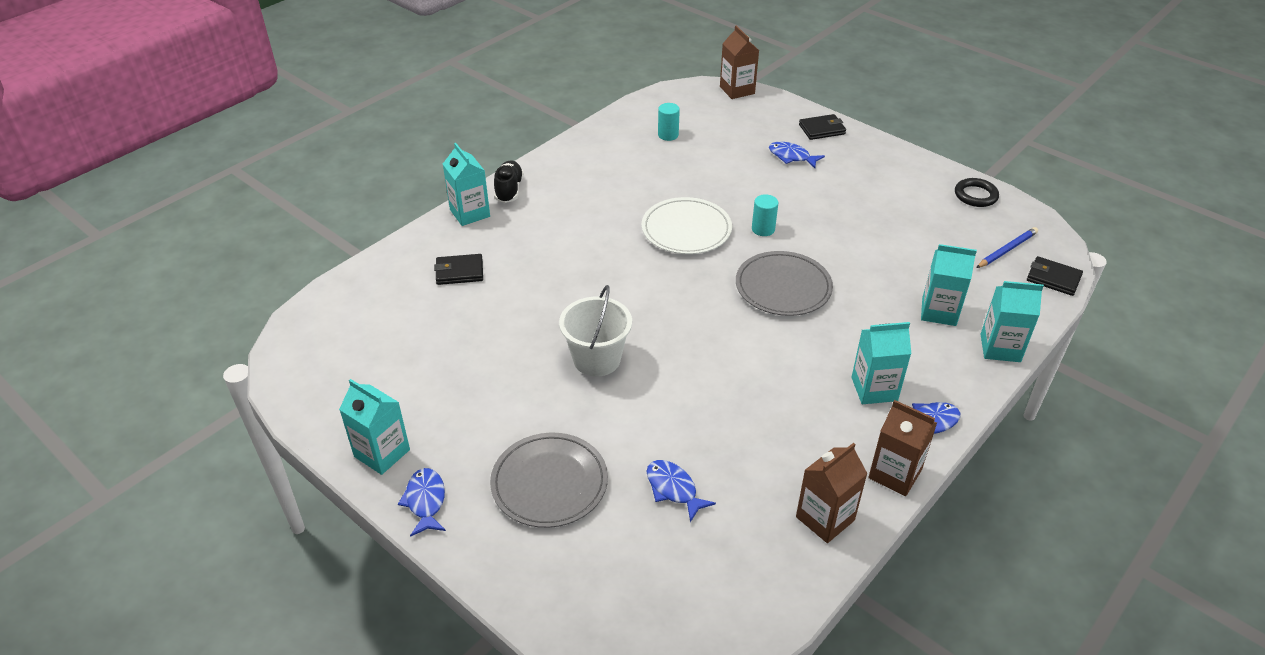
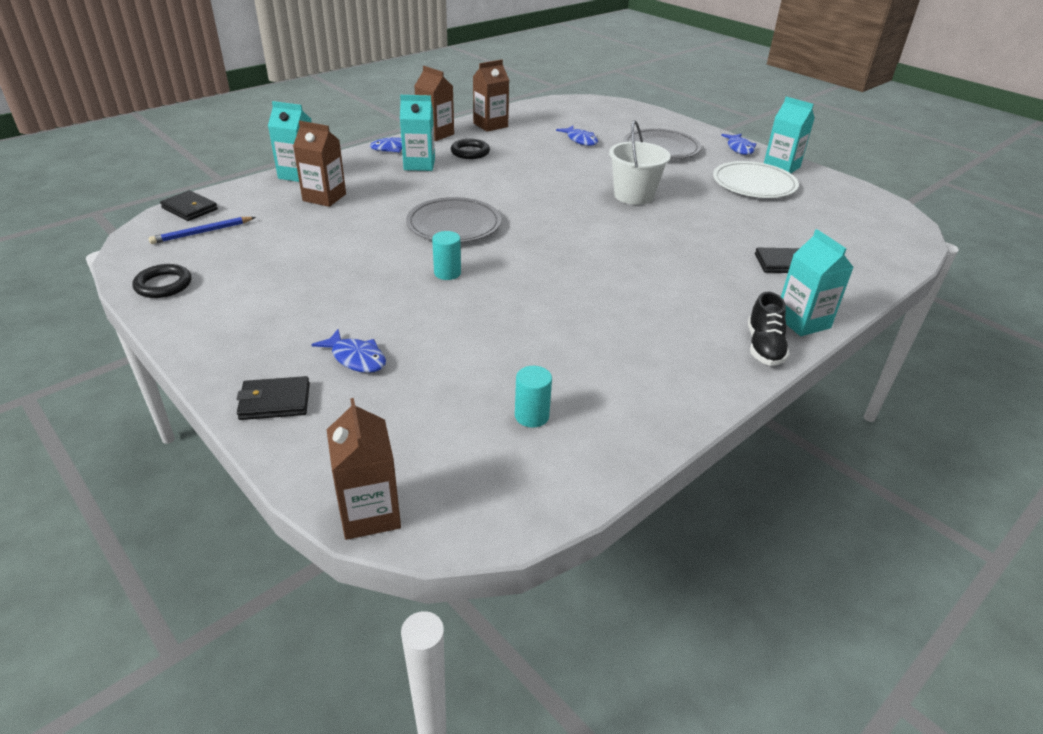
camera: 175 degrees left, 5 degrees down
(686, 229) = (536, 280): white plate -> white plate (754, 184)
(823, 429) = (470, 152): none -> black ring
(939, 312) = (324, 197): turquoise carton -> brown carton

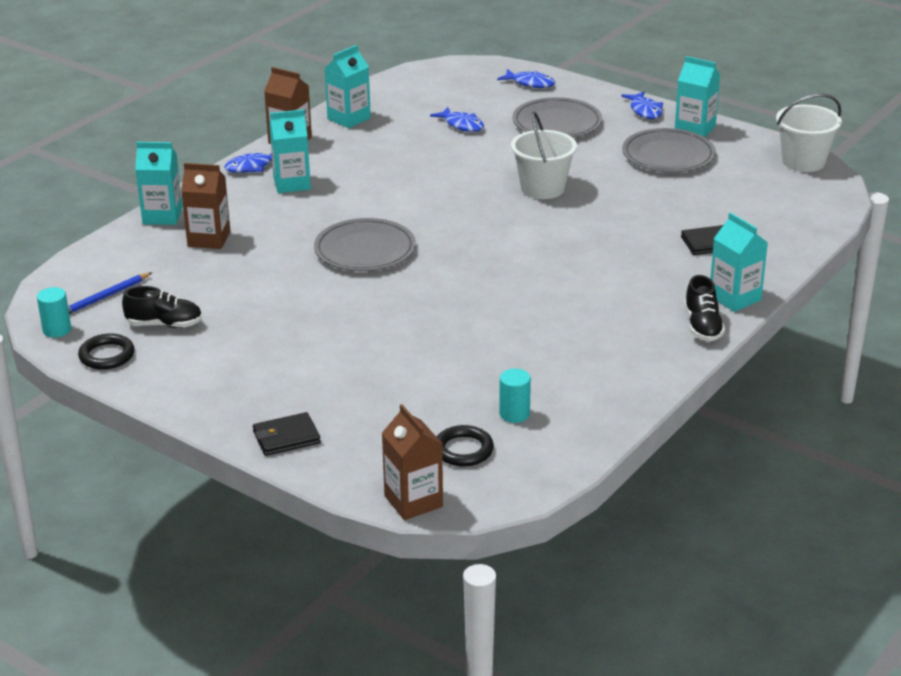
camera: 10 degrees left, 5 degrees down
(190, 209) = (70, 273): black wallet -> none
(236, 264) = (164, 324): none -> black shoe
(356, 358) = (337, 392): blue fish -> blue fish (530, 83)
(447, 273) = (383, 302): turquoise cylinder -> turquoise cylinder (57, 330)
(470, 152) = (341, 159): black ring -> black ring (463, 450)
(490, 125) = (349, 118): brown carton -> turquoise carton
(754, 184) = (668, 155): white plate -> grey plate
(880, 205) = (803, 162): none -> white bucket

